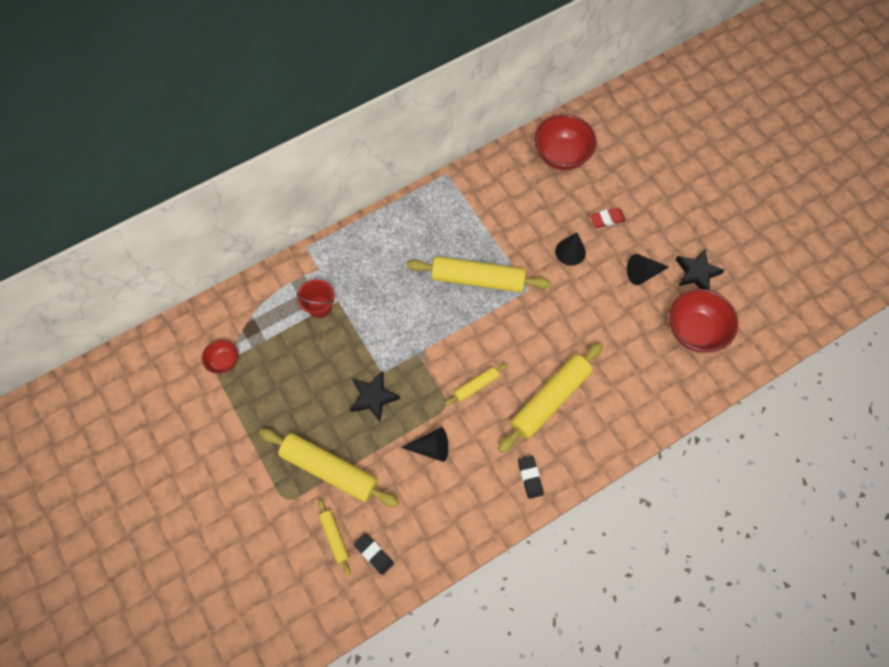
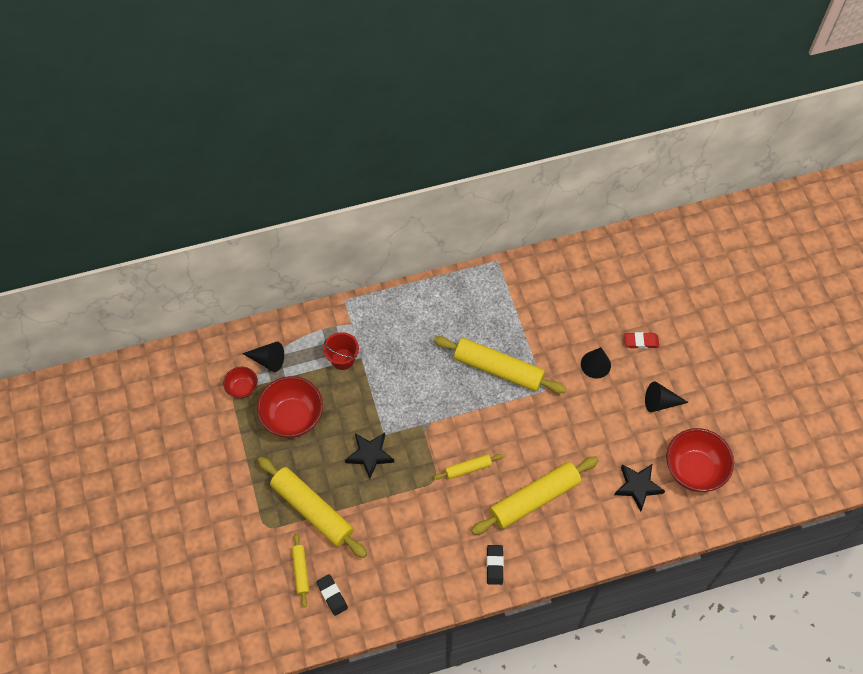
camera: 15 degrees right, 5 degrees down
(431, 447) = (410, 514): black cone -> black cone (268, 360)
(561, 156) = (614, 269): red bowl -> red bowl (293, 417)
(696, 273) = (714, 415): black star -> black star (637, 486)

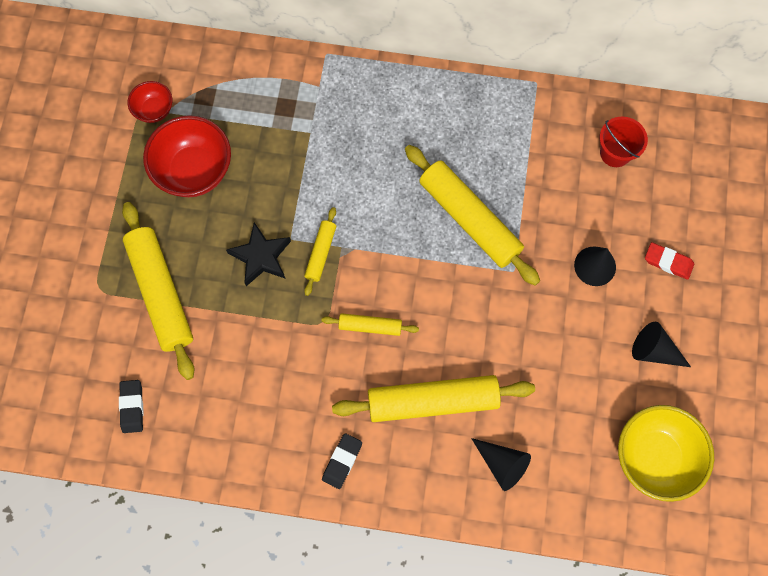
camera: 25 degrees right, 10 degrees up
(268, 360) = (200, 89): black cone -> black cone (502, 464)
(301, 571) = (111, 361): yellow rolling pin -> yellow rolling pin (321, 253)
(342, 359) = (287, 125): red bucket -> red bucket (615, 153)
(637, 486) = (570, 445): black star -> none
(694, 469) = (654, 457): red bowl -> yellow bowl

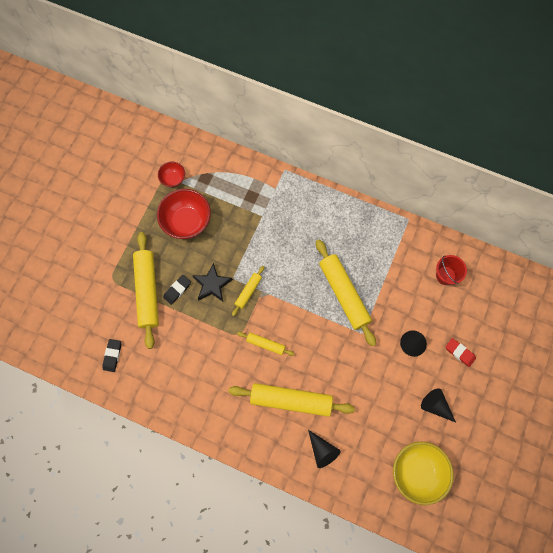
camera: 15 degrees right, 0 degrees up
(342, 461) = (226, 422): black eraser -> black eraser (177, 290)

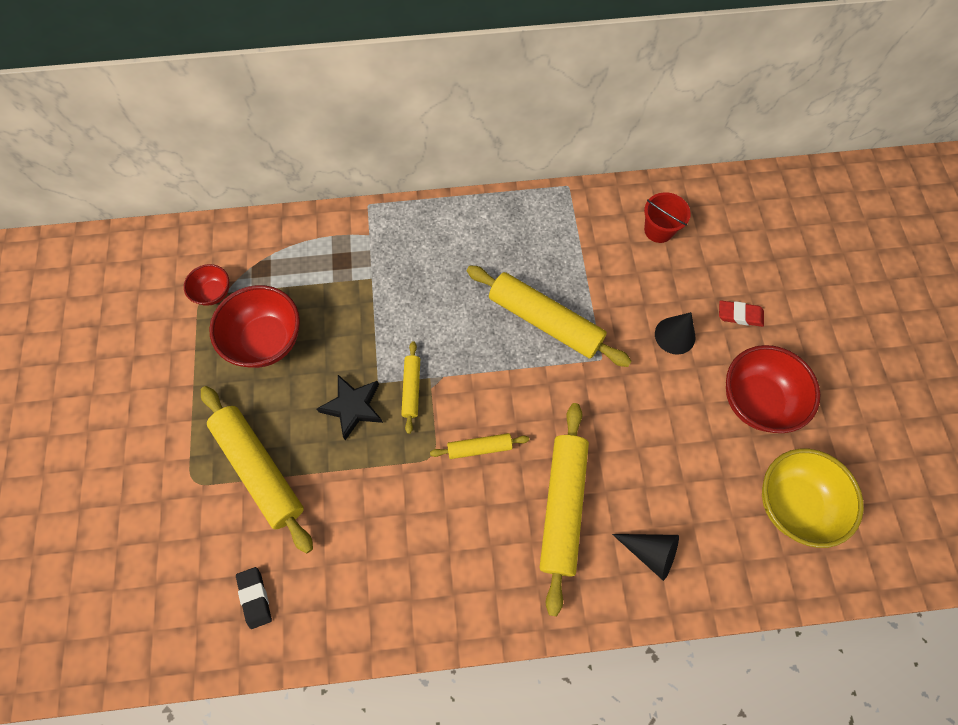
camera: 30 degrees left, 5 degrees down
(177, 290) = (305, 443): black eraser -> none
(290, 400) = (562, 507): yellow rolling pin -> yellow rolling pin turned 60 degrees counterclockwise
(435, 406) = (756, 400): black cone -> red bowl

